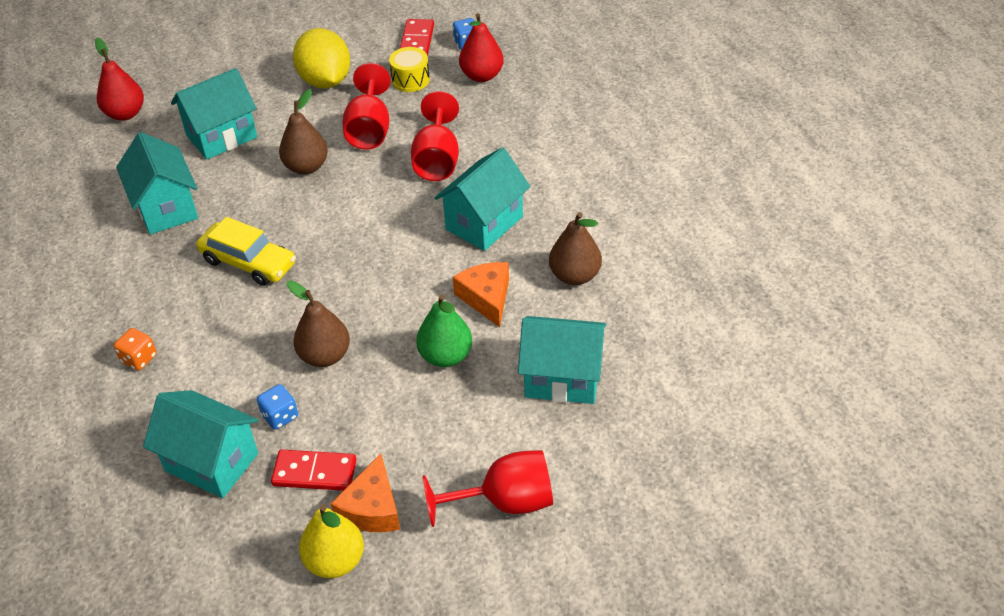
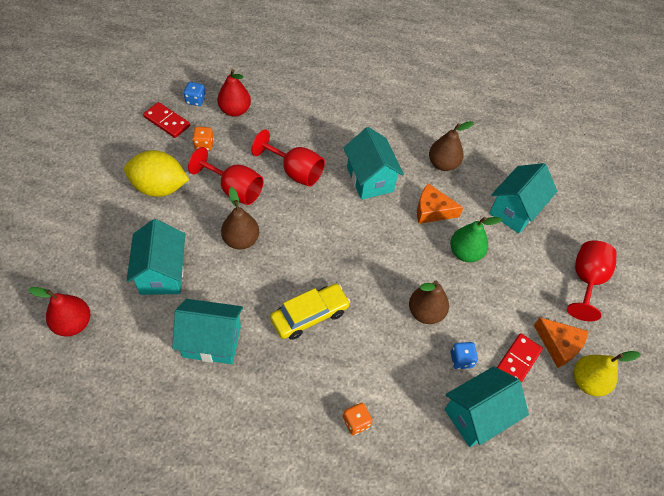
camera: 65 degrees left, 10 degrees up
(410, 80) = (204, 144): yellow drum -> orange dice

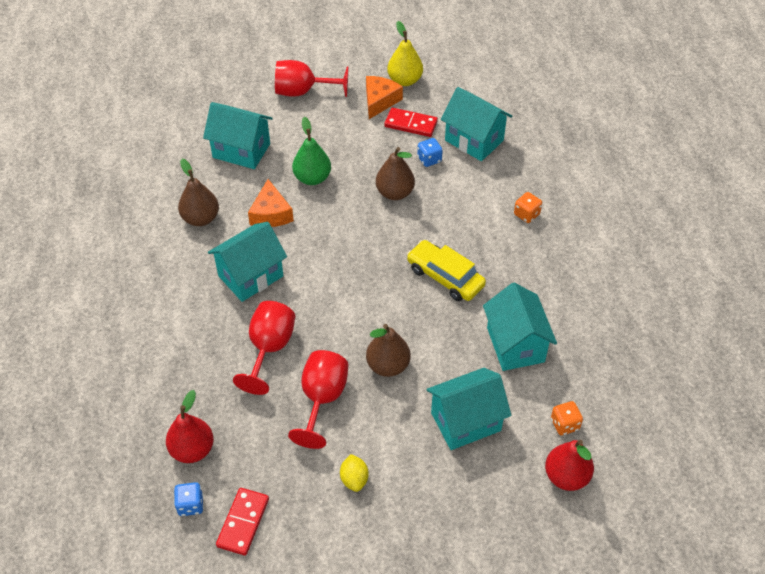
camera: 105 degrees left, 5 degrees down
(159, 187) = (354, 479): yellow lemon -> yellow lemon, size x0.48
(204, 144) = (266, 460): orange dice -> orange dice (564, 424)

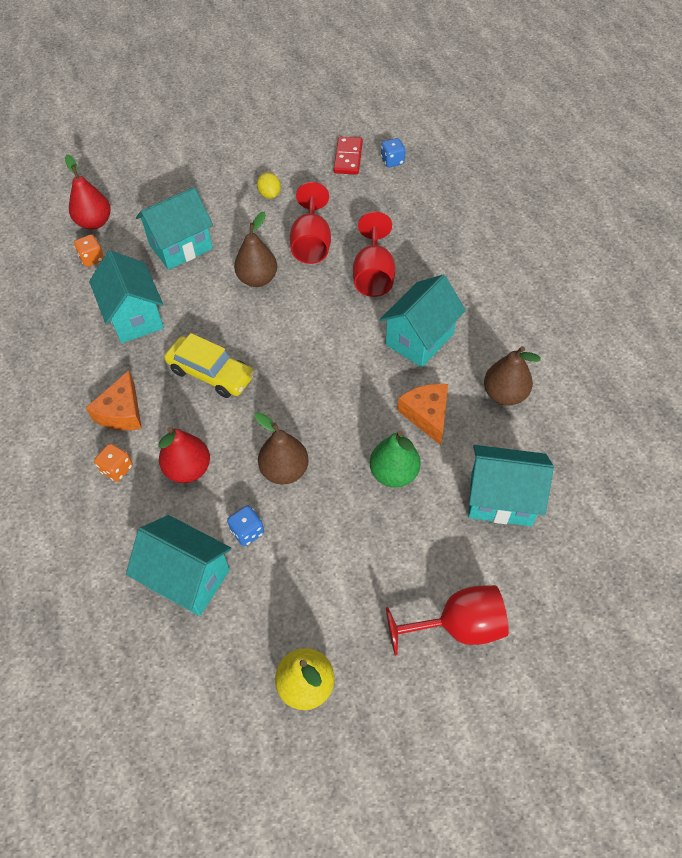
camera: 170 degrees right, 5 degrees up
(192, 450) = (407, 193): red pear -> red pear (188, 469)
(380, 101) = (336, 630): orange cheese -> orange cheese (121, 412)
(411, 124) = (282, 591): red domino -> none

